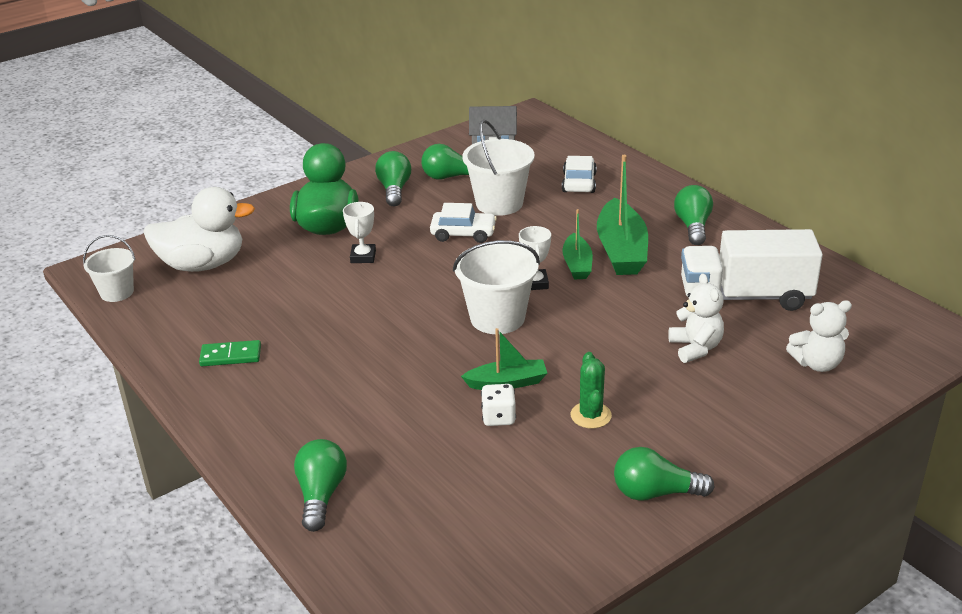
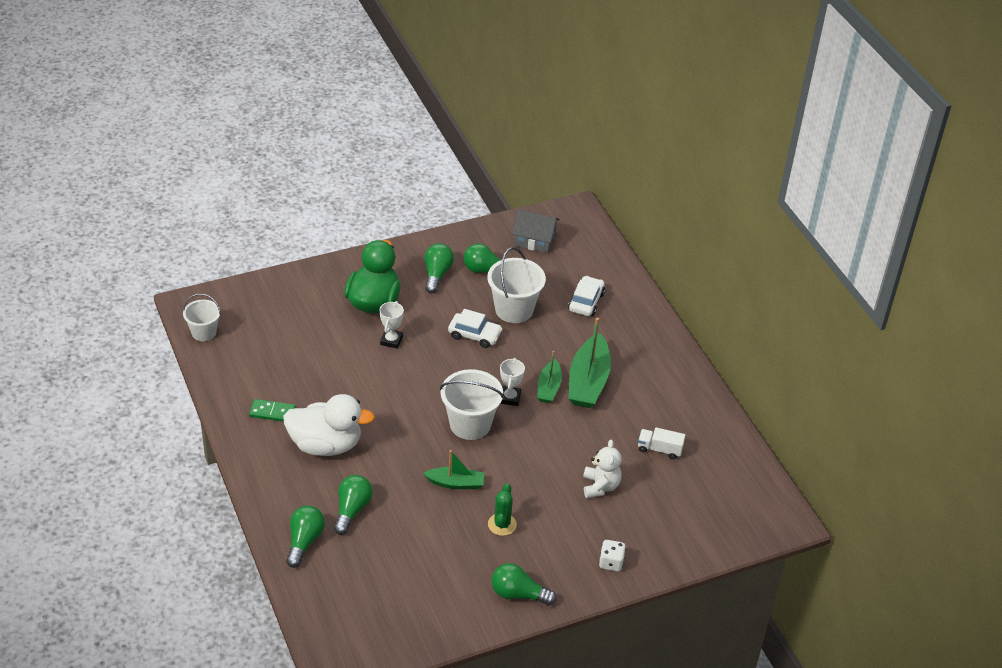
camera: 10 degrees right, 10 degrees up
(203, 264) = (271, 319): white duck -> white duck (326, 445)
(498, 417) = (439, 510): white dice -> white dice (611, 562)
(693, 226) = (655, 371): green light bulb -> green light bulb (352, 510)
(745, 297) = (659, 449): white truck -> white truck, size x0.45
(817, 363) = (680, 521): white teddy bear -> none

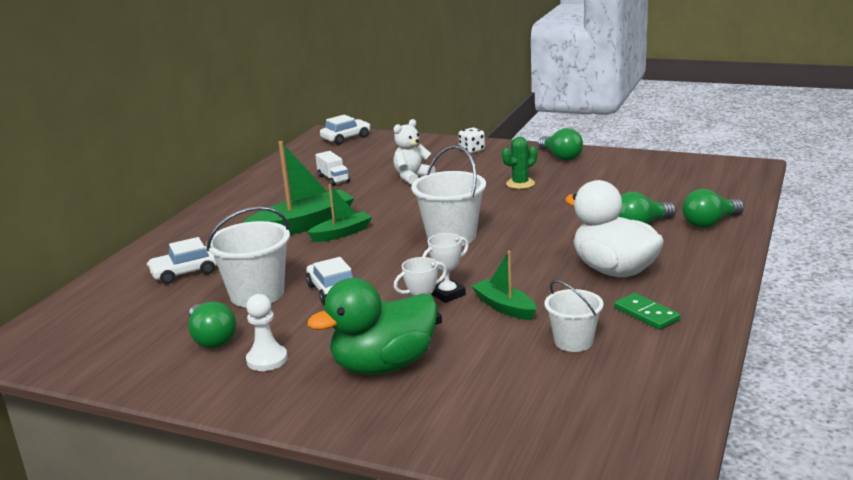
camera: 130 degrees left, 20 degrees down
(204, 332) = (659, 433): white bucket -> white bucket (573, 341)
(437, 275) = (267, 360): green light bulb -> white pawn
(456, 483) = (522, 211): green boat -> green boat (504, 307)
(510, 398) = (386, 239): white trophy -> white trophy (447, 294)
(534, 240) = (105, 343): grey house -> none
(757, 523) = (346, 138): none -> white car

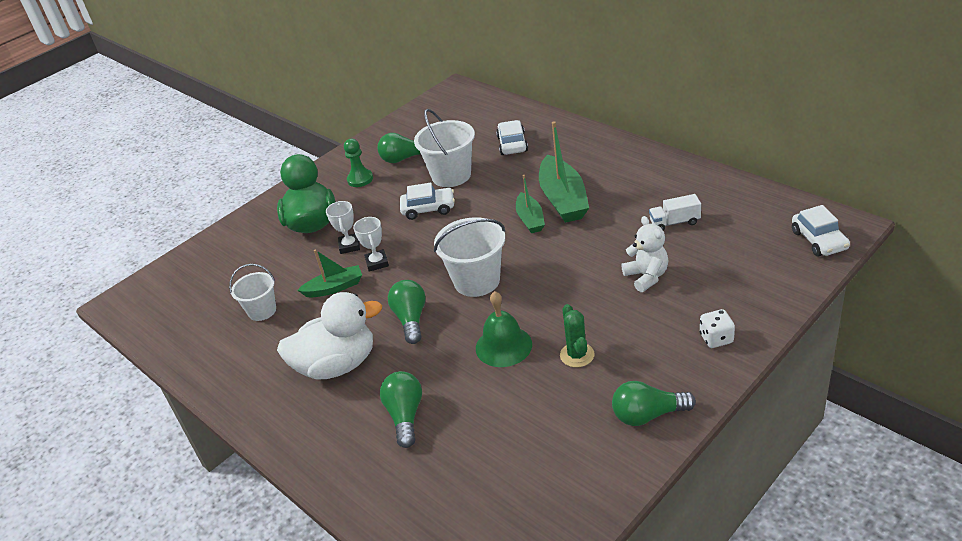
camera: 115 degrees right, 15 degrees up
(267, 360) = (360, 179): white pawn -> green pawn
(530, 208) = (503, 346): none -> green bell
(646, 314) = (260, 360): green domino -> none
(710, 223) = (370, 475): green light bulb -> green light bulb (411, 319)

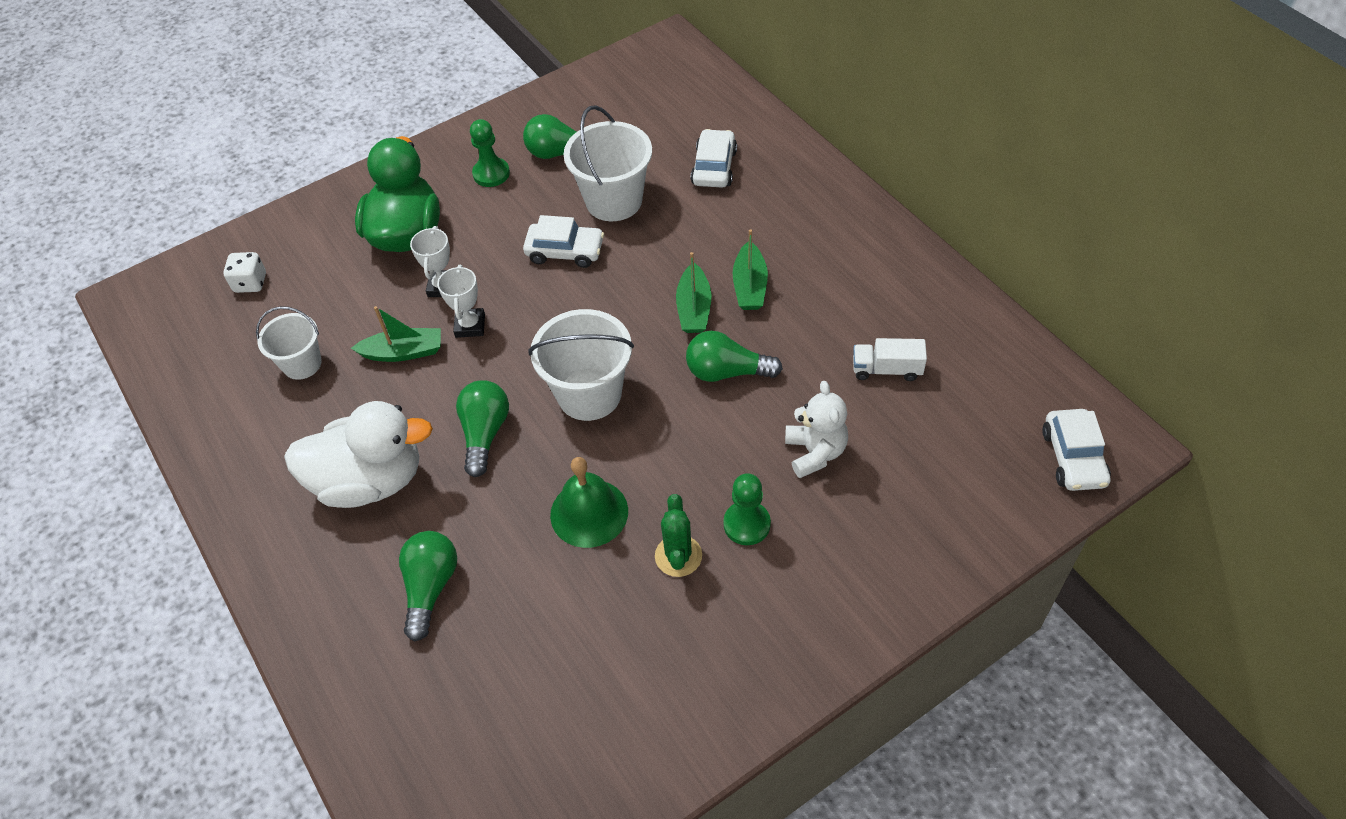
camera: 10 degrees right, 15 degrees up
(563, 199) = (750, 286): green boat -> green boat, size x0.58
(617, 326) = (747, 524): none -> green pawn
(648, 415) = (736, 680): green light bulb -> green light bulb (727, 372)
(716, 338) = (870, 583): white dice -> white dice (250, 283)

